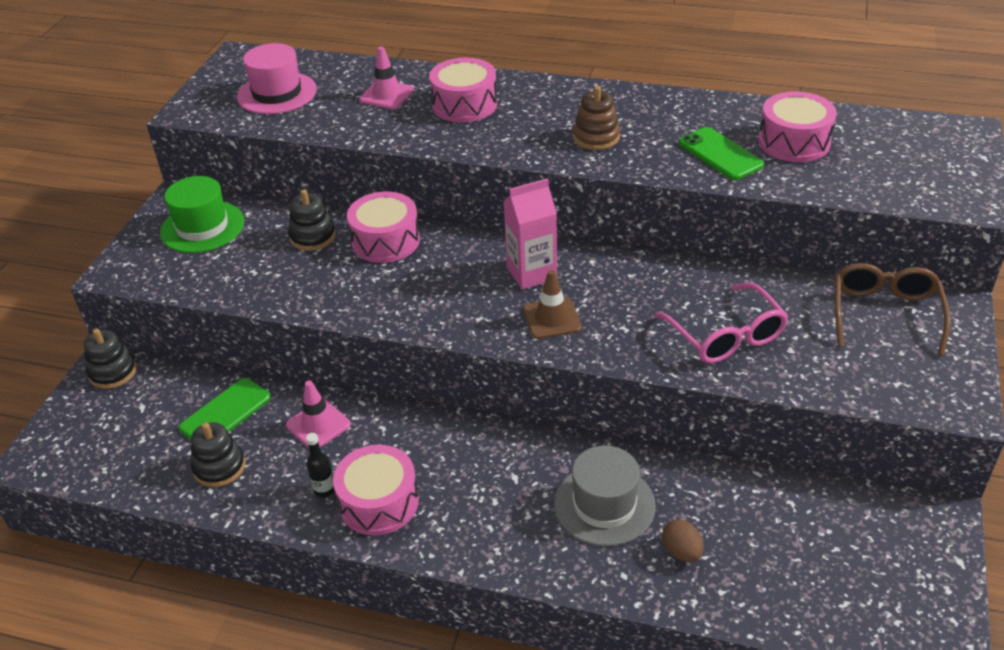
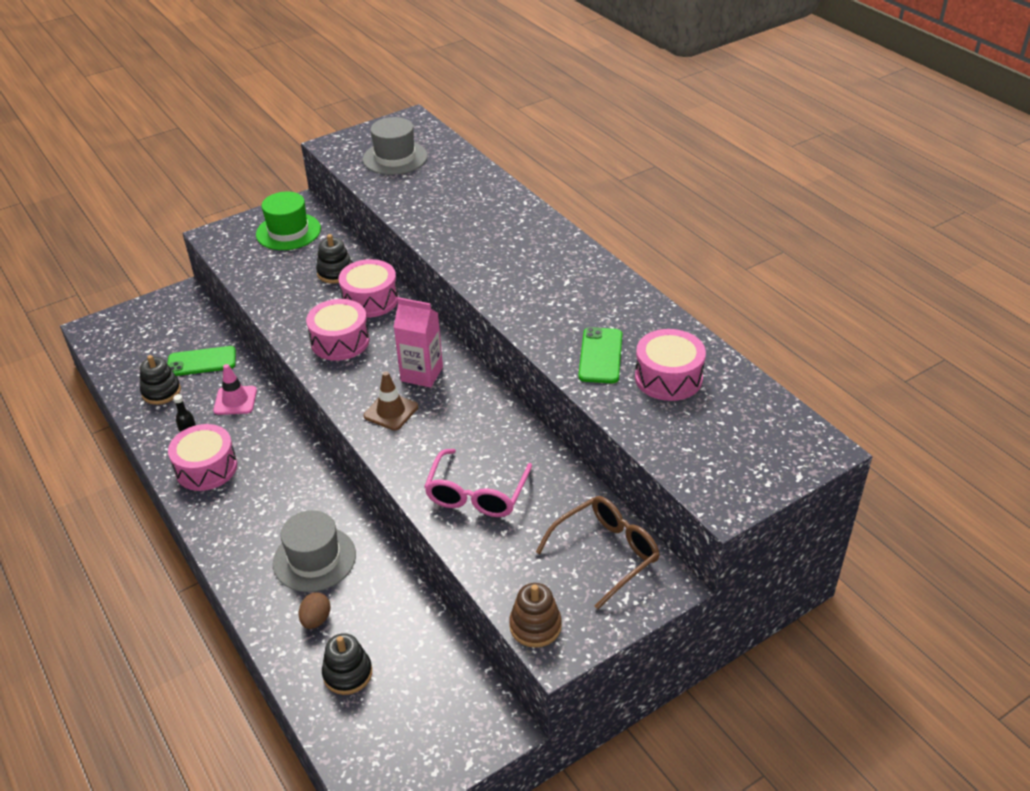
camera: 40 degrees right, 0 degrees up
(113, 372) = (181, 301): black stacking toy -> black stacking toy (347, 673)
(277, 93) = (395, 158): pink hat -> grey hat
(387, 95) = (455, 193): pink traffic cone -> none
(464, 105) = (491, 225): pink drum -> pink drum (340, 341)
(596, 137) = (537, 295): brown stacking toy -> brown stacking toy (535, 626)

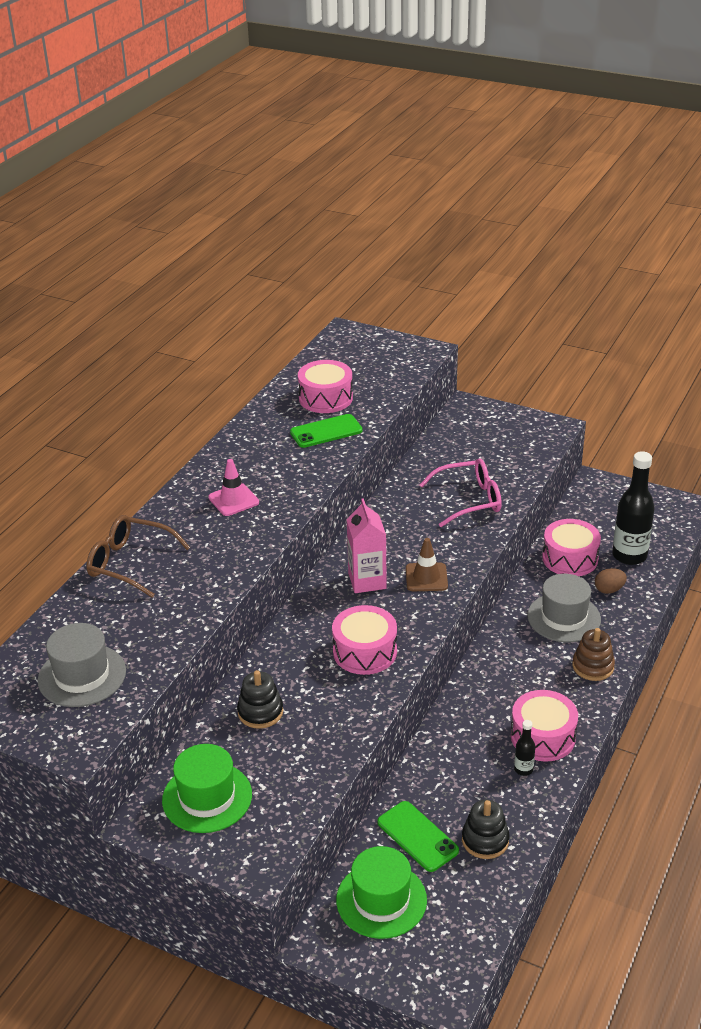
camera: 120 degrees left, 5 degrees down
(177, 328) = (381, 900): none -> green hat
(235, 400) = (448, 770): pink traffic cone -> pink traffic cone (233, 500)
(347, 673) = (629, 556): black stacking toy -> black bottle
(370, 300) = (288, 662): pink drum -> pink drum (570, 558)
(535, 626) = (548, 439): brown stacking toy -> brown stacking toy (593, 666)
(606, 553) = (466, 432): brown glasses -> brown glasses (130, 563)

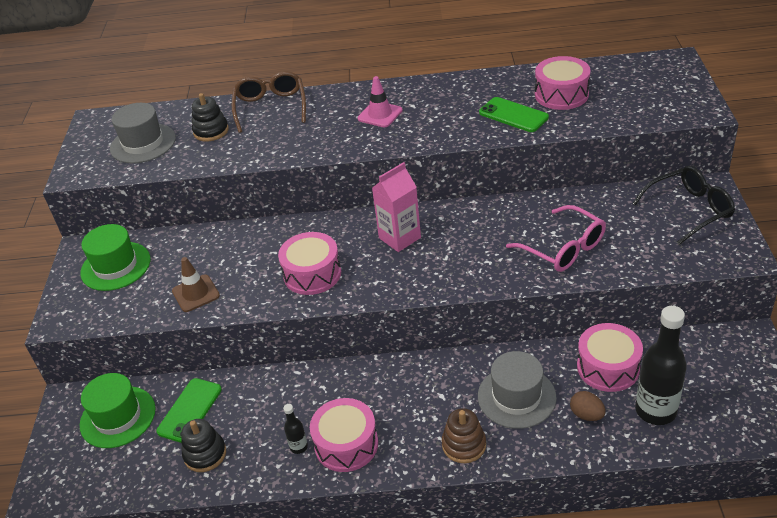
camera: 65 degrees right, 5 degrees up
(260, 712) = (212, 252): black stacking toy -> black stacking toy (211, 131)
(426, 577) = (431, 268): brown traffic cone -> brown traffic cone (196, 293)
(483, 425) = (689, 210): none -> black glasses

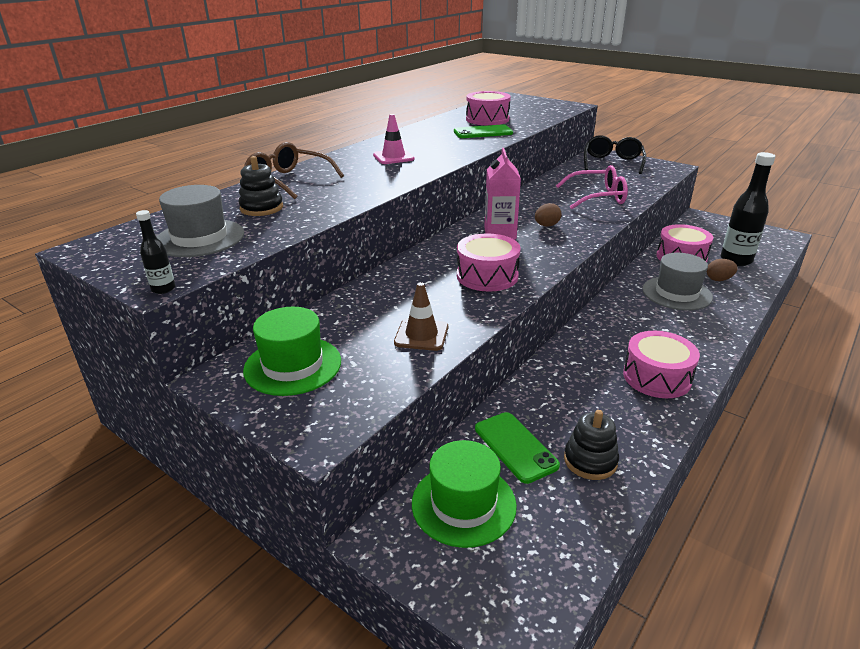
camera: 55 degrees left, 10 degrees down
(298, 447) = (636, 402): black bottle -> black bottle (163, 289)
(449, 253) = (546, 225): none -> brown egg
(464, 445) = (707, 329): brown stacking toy -> none

